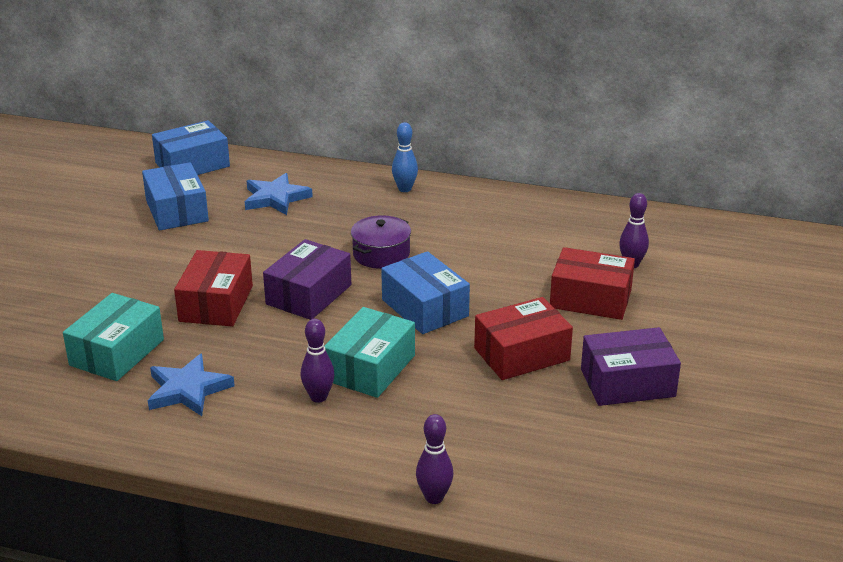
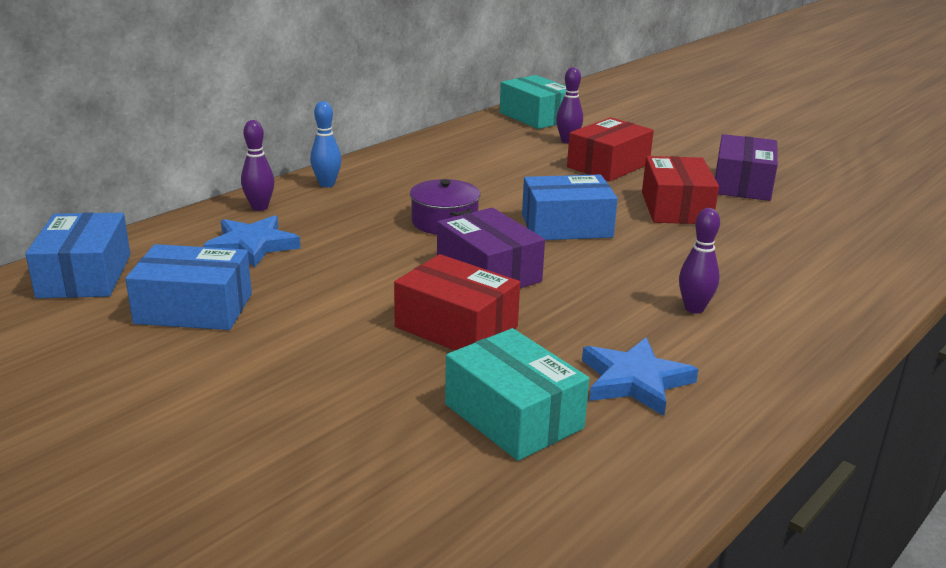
camera: 65 degrees left, 5 degrees down
(370, 368) = (656, 272): turquoise box -> turquoise box (536, 117)
(434, 497) = (884, 291): purple bowling pin -> purple bowling pin (259, 207)

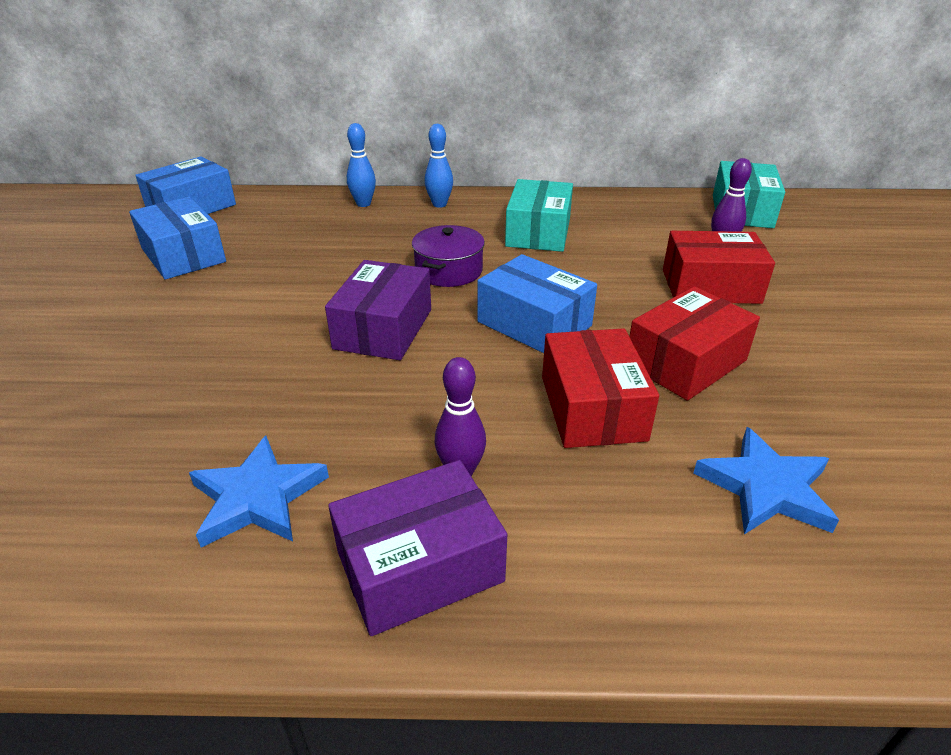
camera: 50 degrees right, 10 degrees up
(252, 246) = (300, 229): blue star -> blue star (766, 487)
(259, 207) = (363, 204): purple bowling pin -> blue bowling pin
(456, 327) = (264, 358): red box -> red box (592, 408)
(513, 416) = (131, 454): turquoise box -> turquoise box (538, 232)
(742, 184) = (834, 377): purple box -> purple box (419, 566)

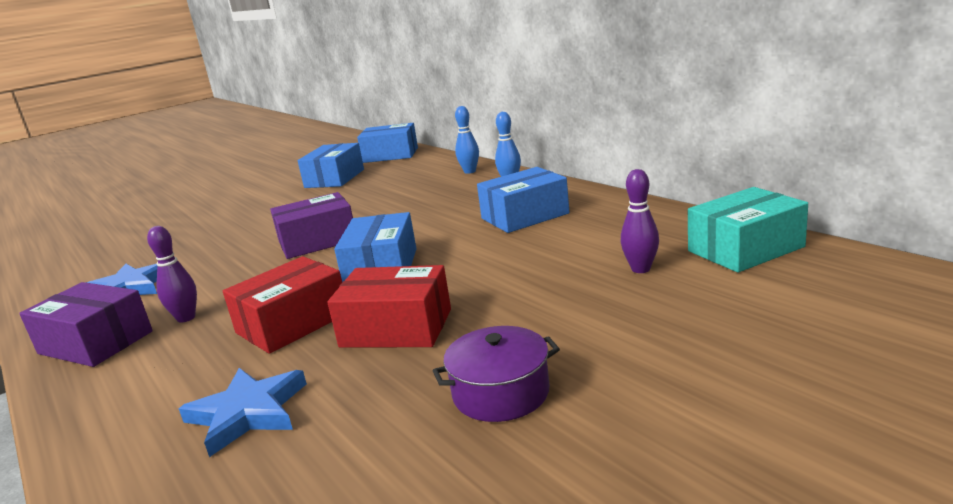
camera: 55 degrees right, 15 degrees down
(449, 271) = (417, 222): purple pot -> purple pot (501, 393)
(538, 232) = (525, 216): turquoise box -> blue box
(710, 286) = (546, 292): red box -> none

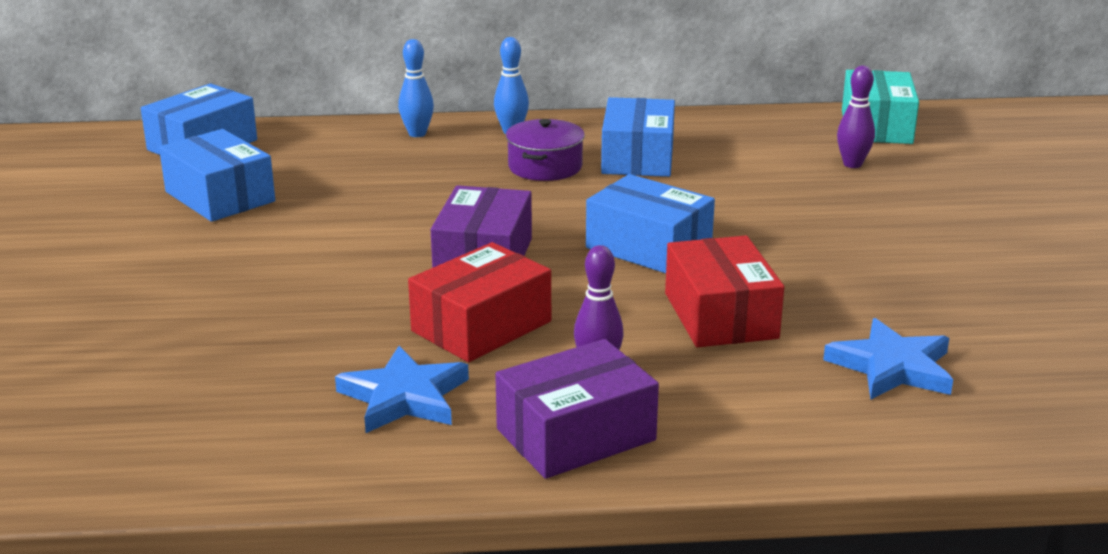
camera: 60 degrees left, 5 degrees up
(396, 328) = (813, 274): red box -> red box (481, 326)
(501, 393) = (988, 267): purple pot -> purple pot (545, 167)

